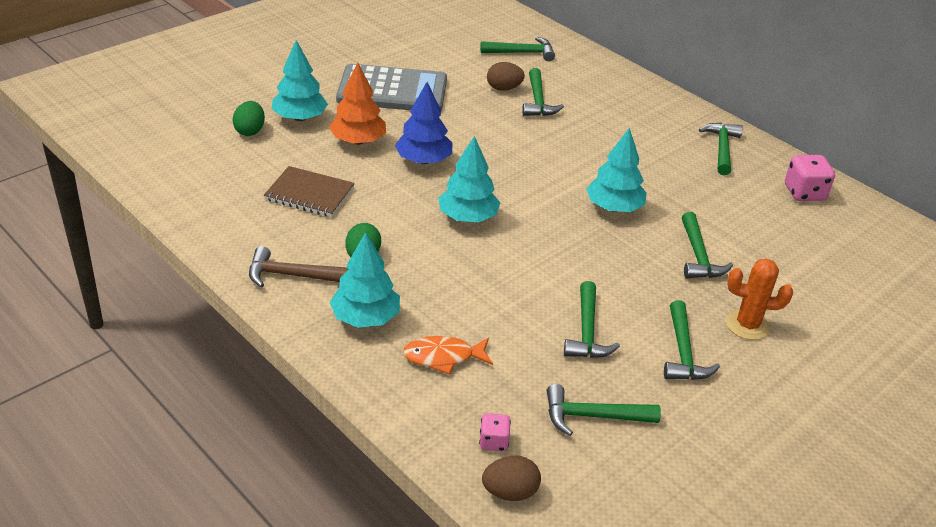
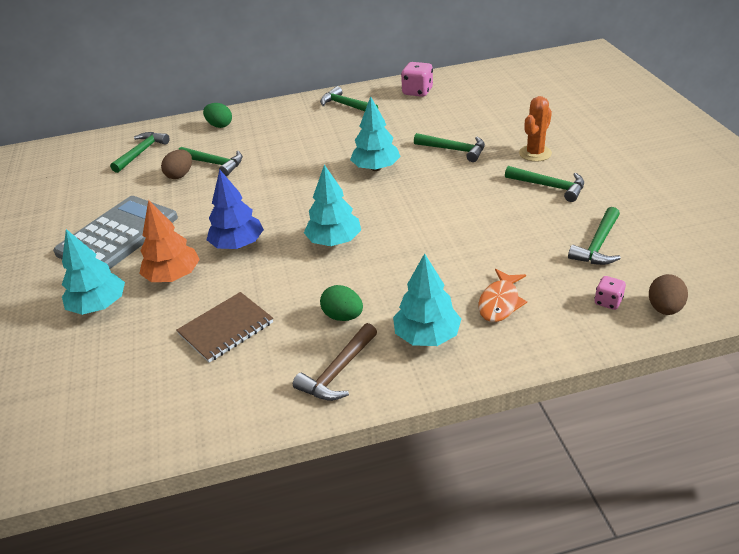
camera: 55 degrees left, 0 degrees up
(250, 131) = (85, 347): green egg -> green egg (220, 125)
(587, 331) = (506, 221): green hammer -> none

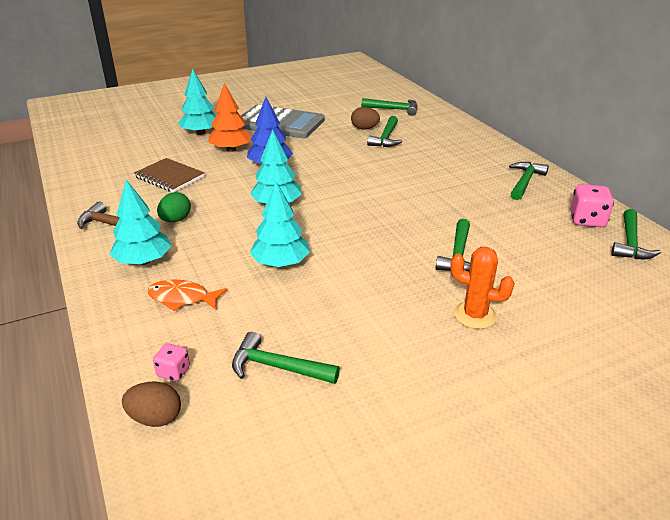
camera: 75 degrees right, 5 degrees down
(220, 125) = (451, 130): green egg -> none
(376, 168) = (403, 211): turquoise tree -> turquoise tree (281, 263)
(549, 186) = (398, 328): green hammer -> green hammer (630, 243)

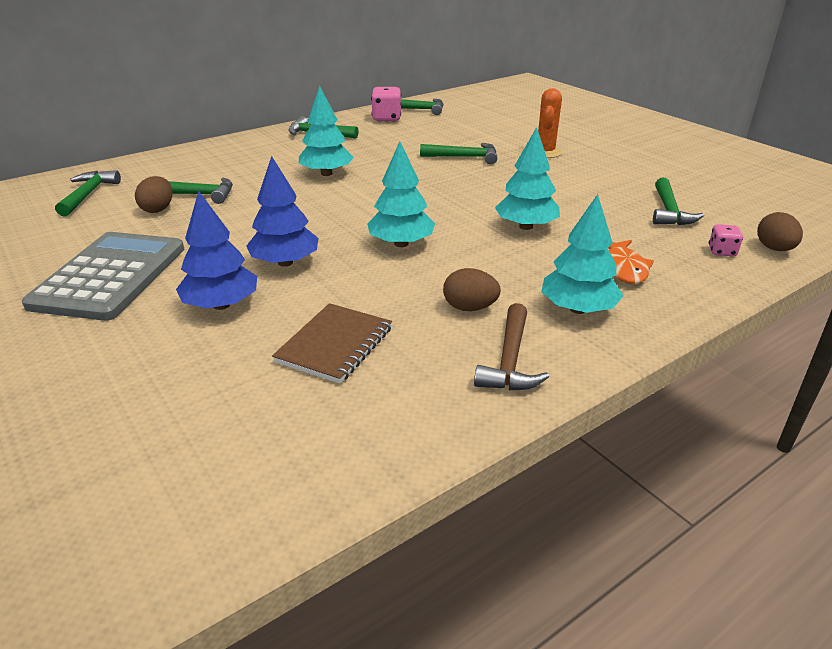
camera: 100 degrees left, 0 degrees up
(175, 220) = (470, 308): green egg -> brown egg
(201, 133) = (132, 353): turquoise tree -> turquoise tree (326, 173)
(231, 149) = (221, 305): orange tree -> blue tree

